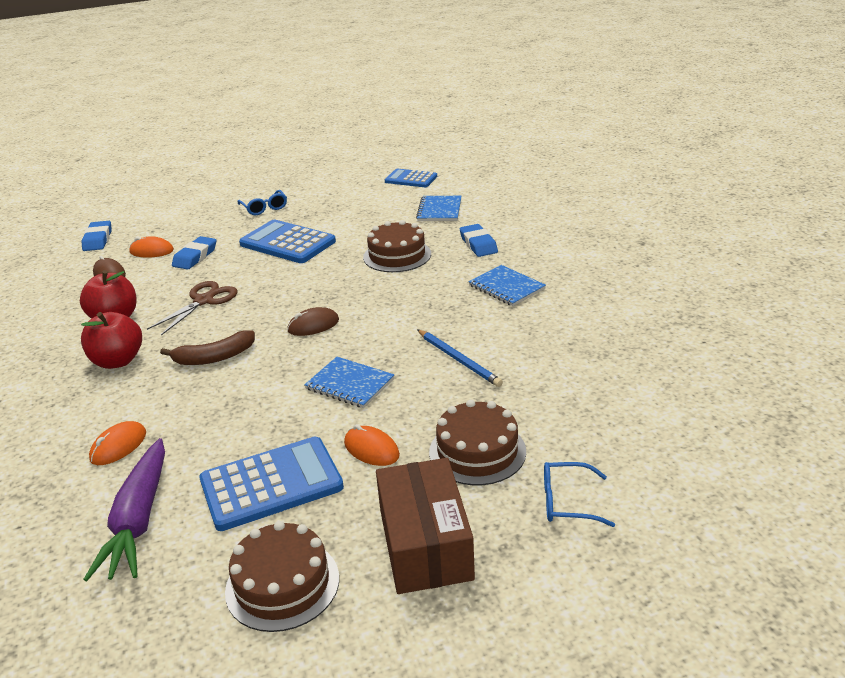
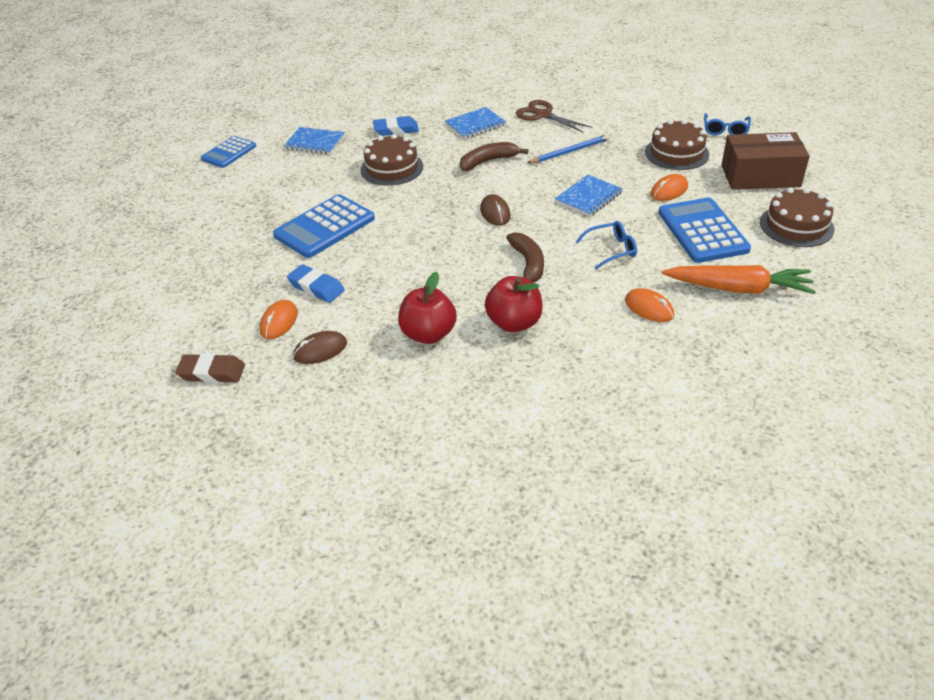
camera: 80 degrees left, 10 degrees up
(98, 240) = (212, 372): blue eraser -> brown eraser
(138, 520) = (738, 289): purple carrot -> orange carrot
(204, 301) = (420, 276): brown scissors -> brown scissors (543, 115)
(264, 208) = (223, 243): blue glasses -> blue glasses (611, 250)
(422, 307) = (488, 161): none -> brown banana

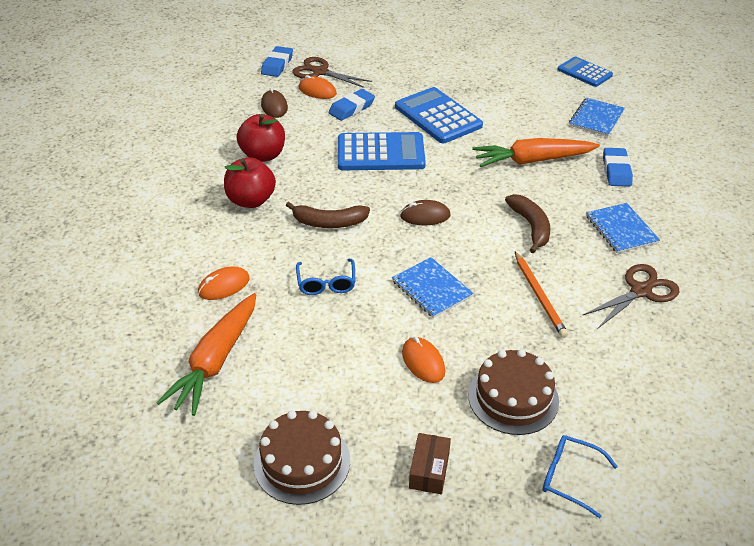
camera: 100 degrees right, 0 degrees up
(212, 372) = (277, 65): brown eraser -> blue eraser
(231, 329) = (320, 72): none -> brown scissors
(392, 168) = (532, 160): brown cake -> orange carrot
(570, 151) = (539, 296): blue pencil -> orange pencil
(702, 231) = (328, 365): blue calculator -> blue calculator (381, 153)
(760, 176) = (429, 470): brown box -> brown box, size x0.49

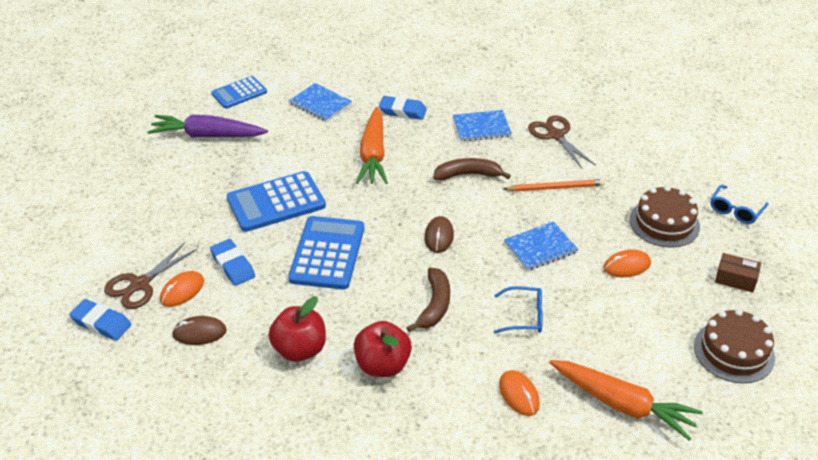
camera: 80 degrees left, 0 degrees up
(512, 68) = (207, 135): none -> purple carrot

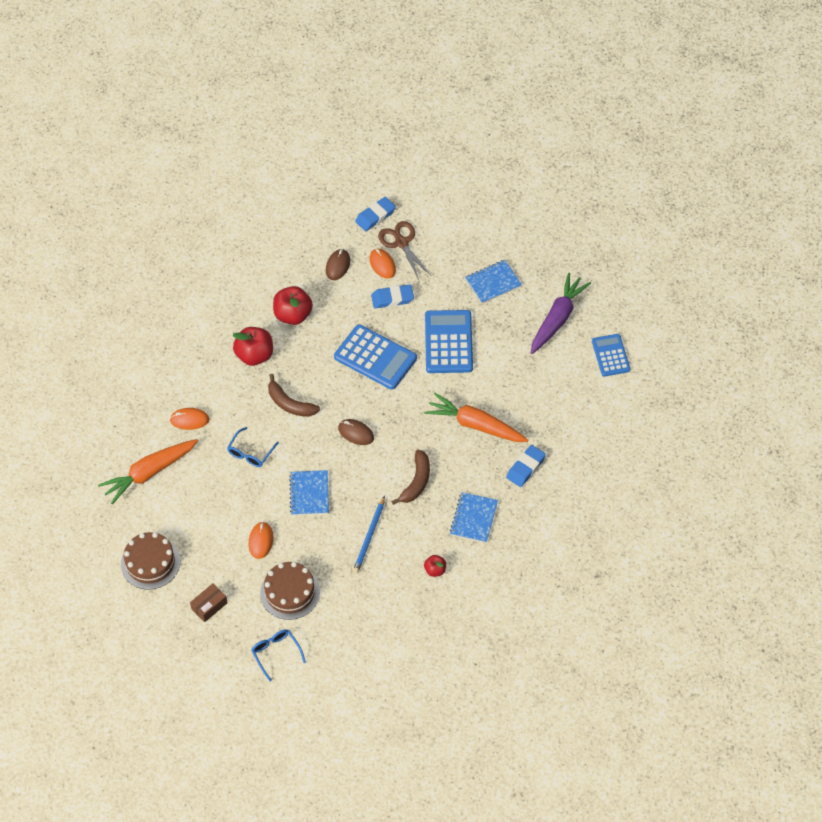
camera: 115 degrees right, 15 degrees up
(320, 104) = (566, 410): blue notebook -> blue notebook (493, 283)
(555, 135) = (435, 570): brown scissors -> red apple
(555, 187) = (369, 537): orange pencil -> blue pencil

